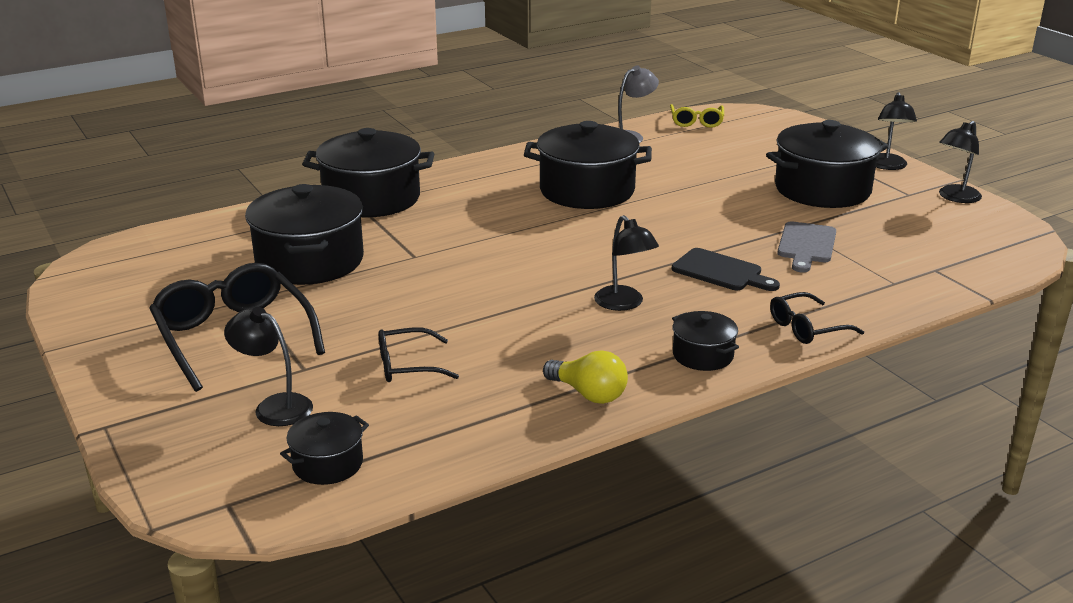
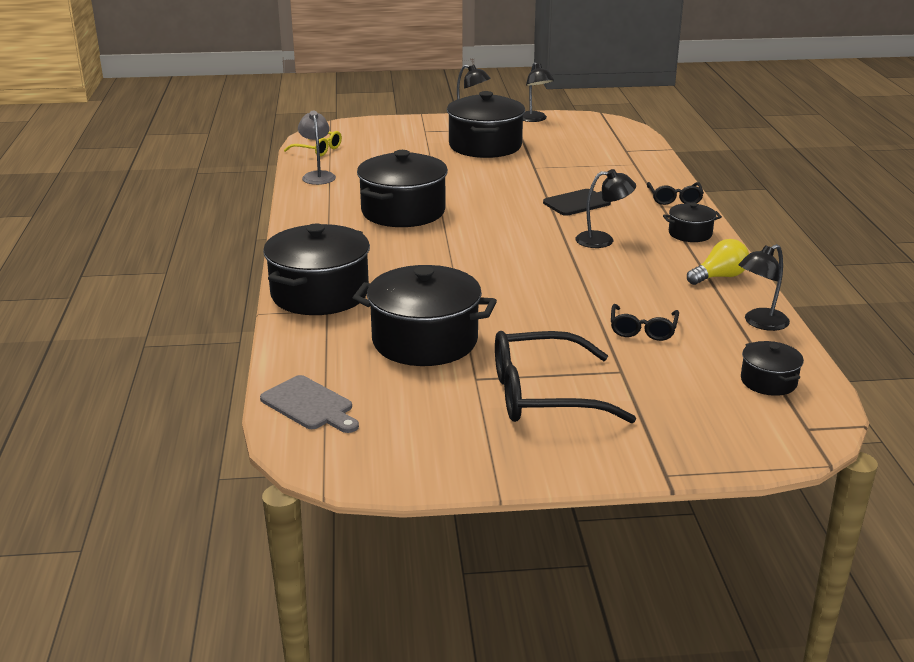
camera: 65 degrees left, 0 degrees up
(274, 406) = (674, 391): black lamp -> black lamp (759, 323)
(806, 245) = (564, 171): grey cutting board -> grey cutting board (310, 405)

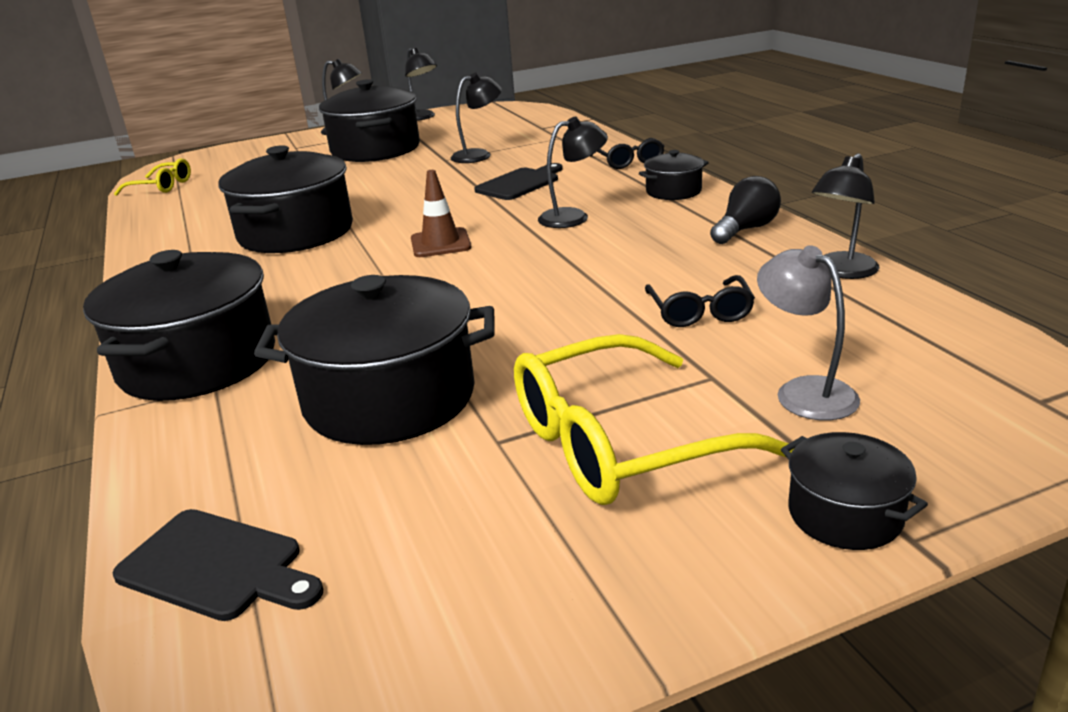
camera: 15 degrees left, 0 degrees up
(310, 405) = (217, 566): grey cutting board -> black cutting board
(318, 176) = (166, 213): grey lamp -> grey lamp (804, 391)
(499, 242) = (440, 243): none -> brown traffic cone
(544, 395) = (622, 442): black glasses -> yellow glasses
(562, 168) = (479, 155): none -> black lamp
(719, 277) = (745, 229): yellow light bulb -> black light bulb
(768, 381) = (923, 344): black pot -> black pot (845, 514)

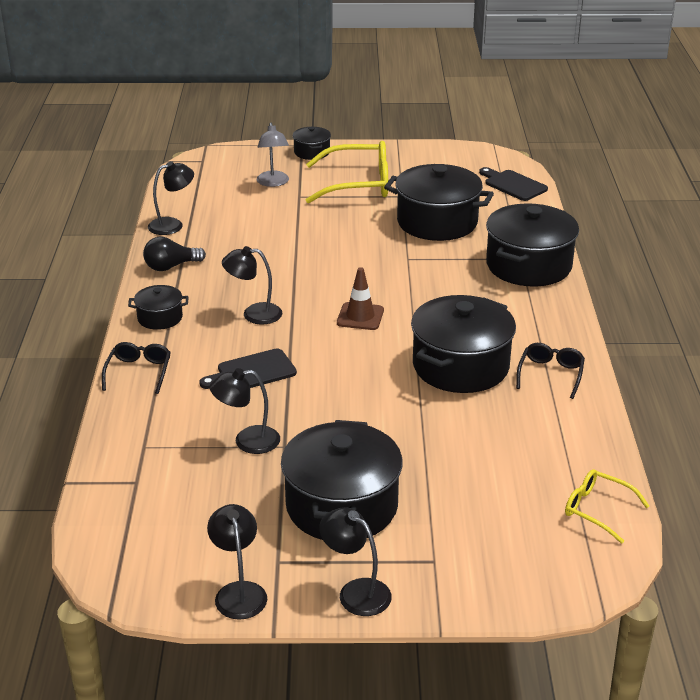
camera: 160 degrees left, 5 degrees up
(699, 311) = (267, 224): black glasses -> black glasses (550, 374)

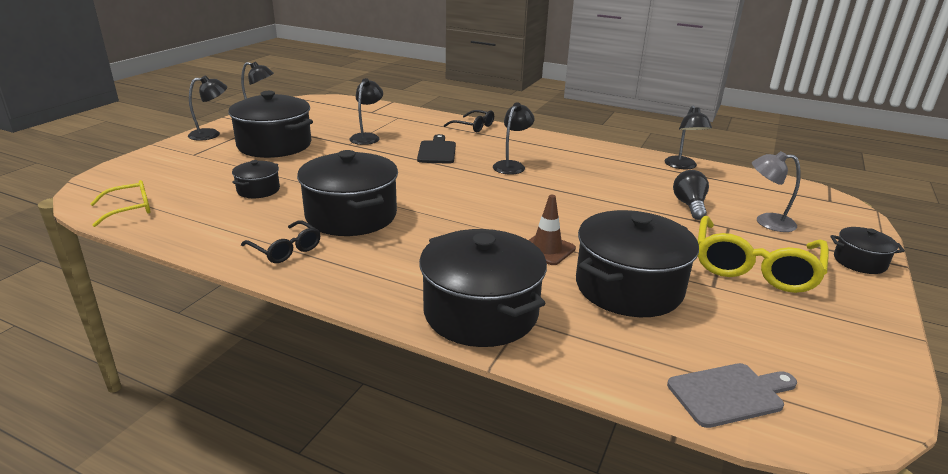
camera: 115 degrees right, 5 degrees down
(160, 318) = (534, 140): black pot -> black pot (258, 190)
(171, 266) = (607, 154): black light bulb -> black light bulb (689, 205)
(360, 316) = (469, 198): brown traffic cone -> brown traffic cone (546, 249)
(513, 185) = (729, 394): black cutting board -> grey cutting board

